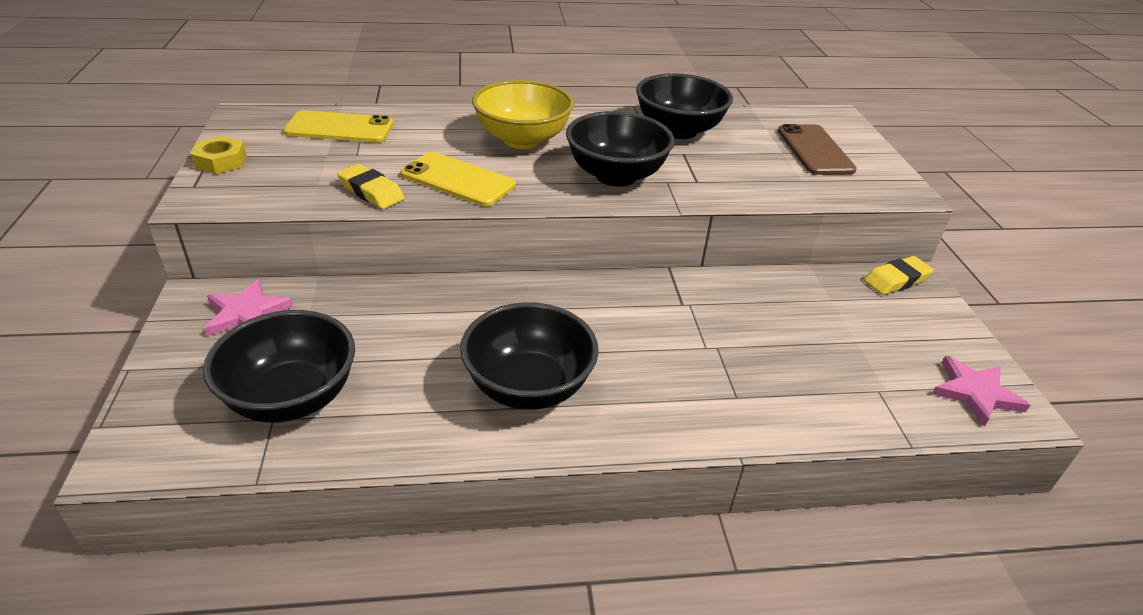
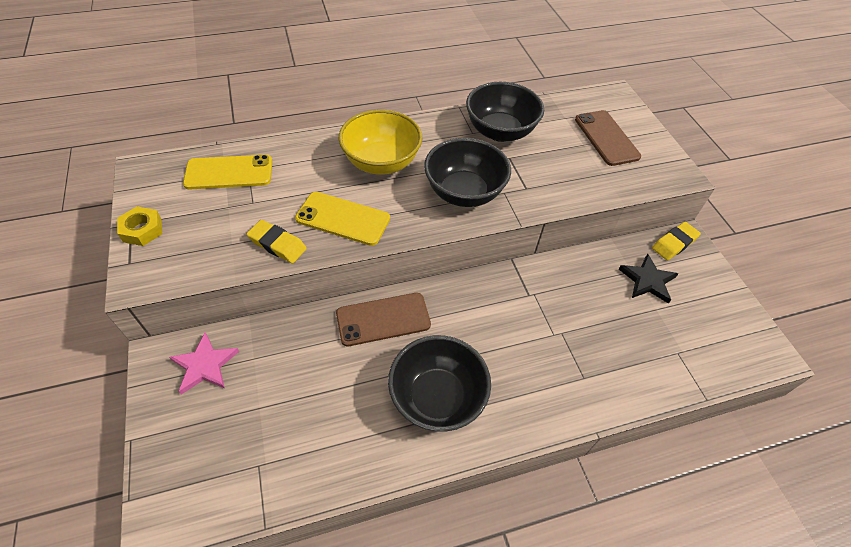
camera: 10 degrees left, 15 degrees up
(292, 398) = (266, 443): black bowl -> none
(483, 301) = (383, 319): none -> brown phone
(850, 311) = (647, 280): none -> black star
(975, 393) = (741, 342): pink star -> none

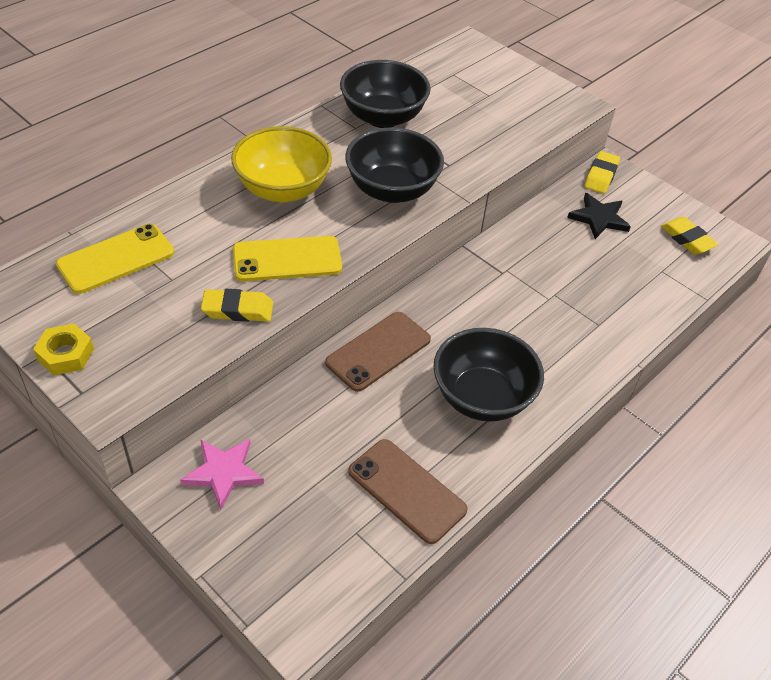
camera: 30 degrees left, 5 degrees down
(606, 138) = (491, 90): brown phone -> brown phone (407, 490)
(722, 333) = (687, 239): none -> yellow eraser

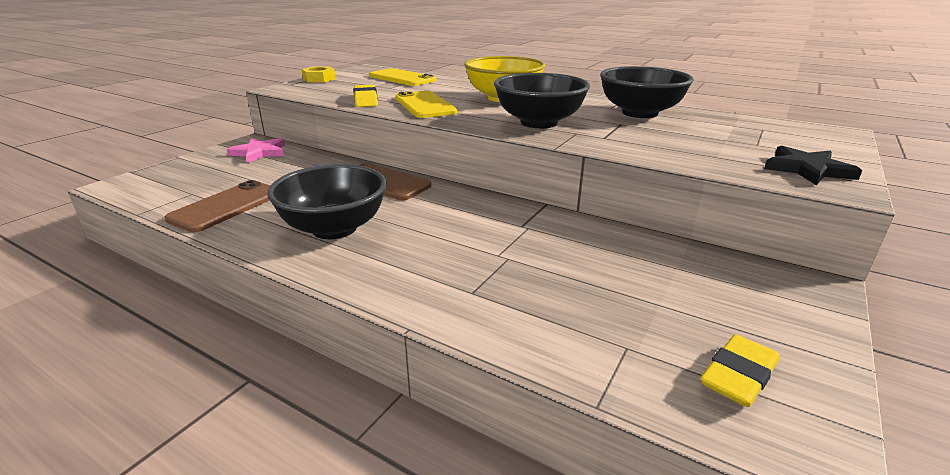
camera: 80 degrees right, 20 degrees down
(599, 218) = (687, 282): black star -> black star (807, 169)
(601, 176) = (785, 279): yellow eraser -> none

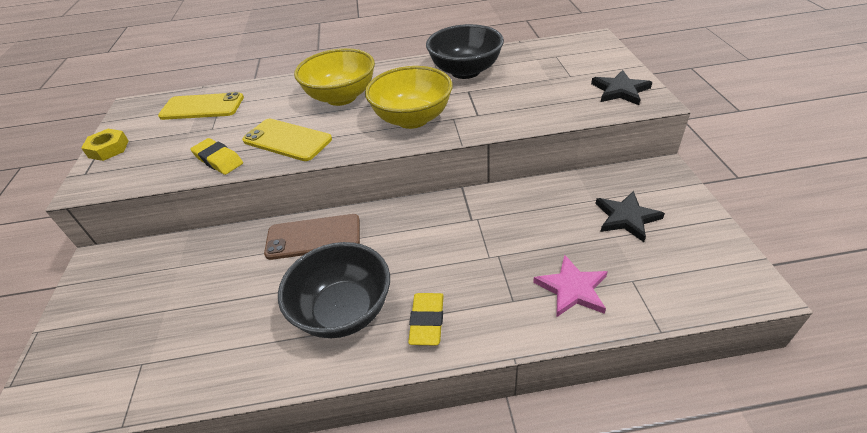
camera: 35 degrees left, 15 degrees up
(226, 206) = (207, 353): brown phone -> none
(259, 152) = (131, 270): pink star -> pink star (572, 289)
(539, 123) = (412, 119): black bowl -> yellow bowl
(699, 298) = (626, 218): none -> black star
(738, 376) = (692, 262): yellow eraser -> yellow eraser (427, 321)

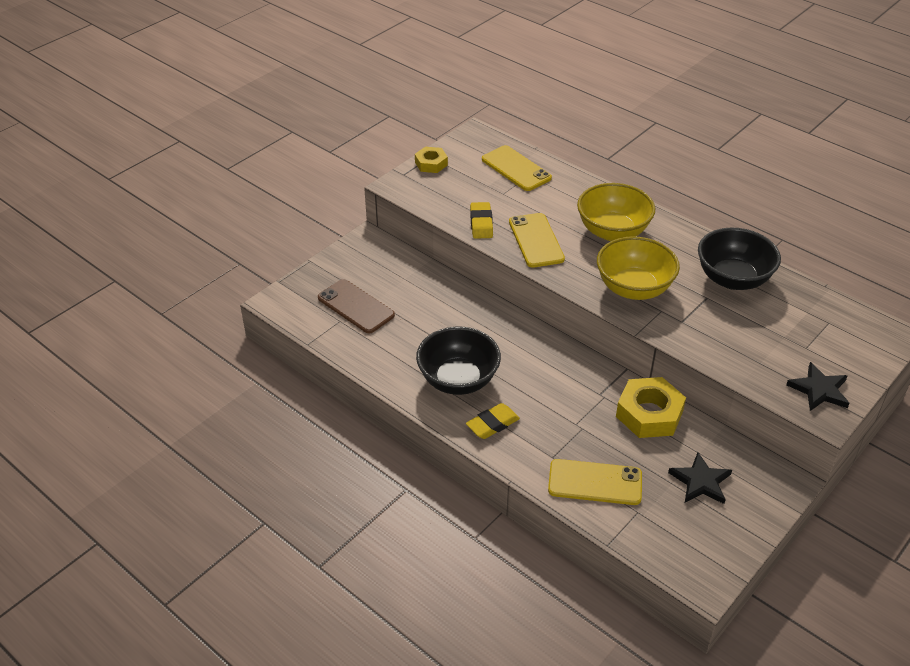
camera: 45 degrees right, 0 degrees up
(313, 237) = (493, 323): brown phone -> brown phone (356, 306)
(524, 203) = (649, 414): none -> yellow nut
(572, 289) = (595, 482): pink star -> yellow phone

